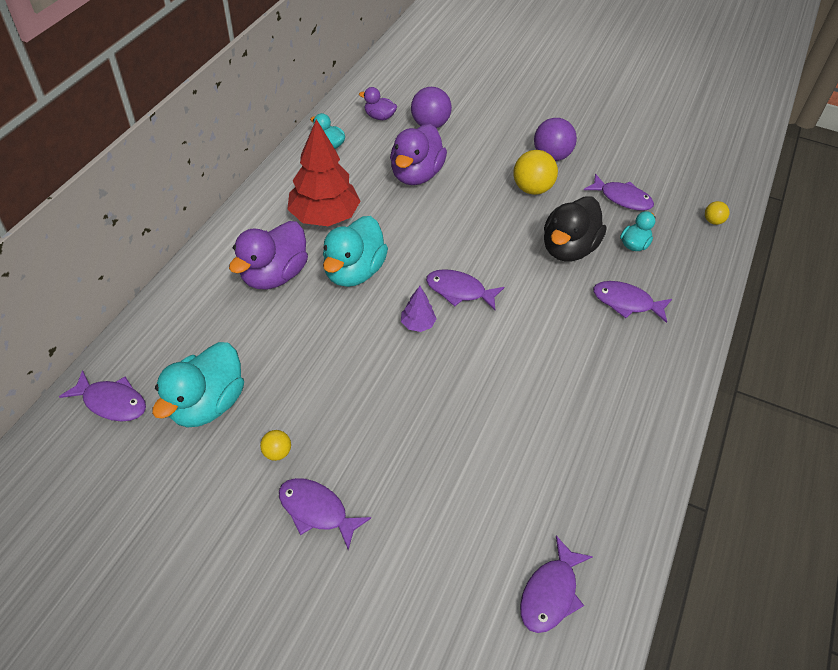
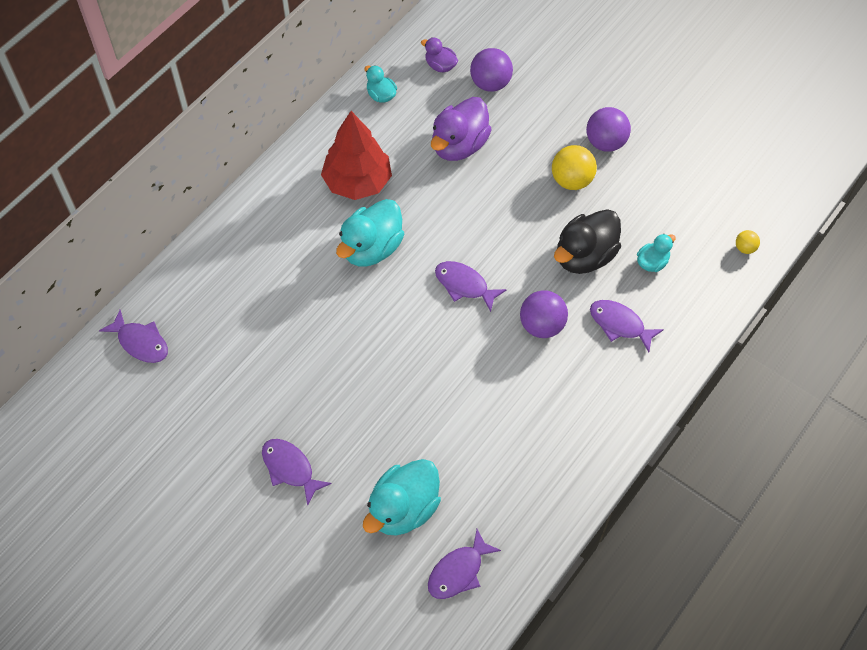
camera: 15 degrees right, 10 degrees up
(207, 404) = (218, 358): turquoise duck -> turquoise duck (403, 509)
(274, 275) = (298, 240): purple duck -> none
(277, 452) = (268, 413): yellow ball -> none
(417, 324) = (416, 313): purple tree -> none
(550, 315) = (542, 325): none -> purple ball
(622, 198) = (661, 206): purple fish -> none

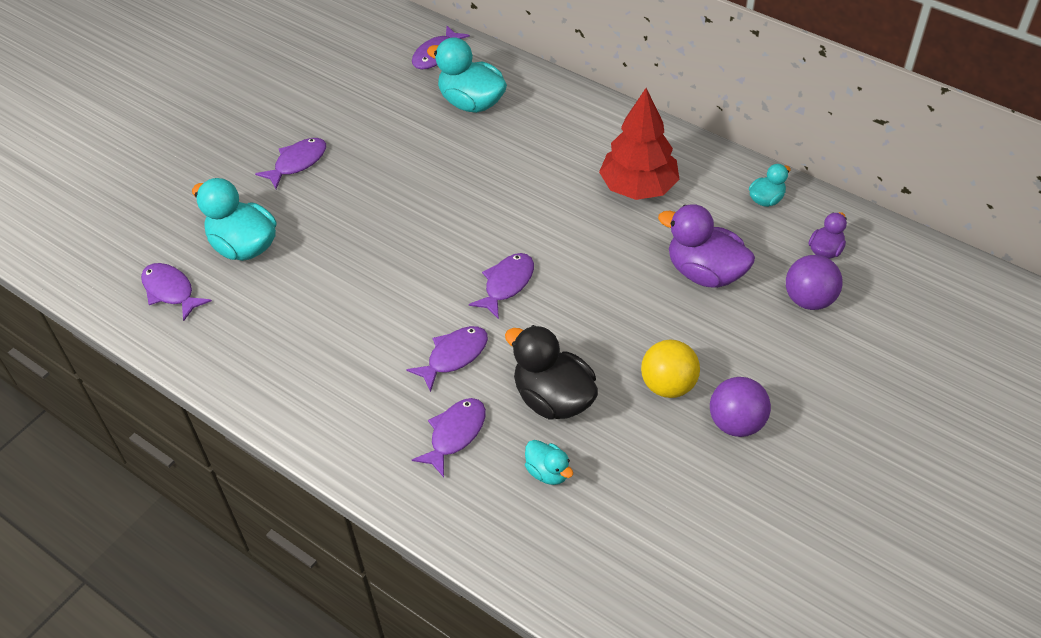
camera: 90 degrees right, 10 degrees down
(371, 248) = (551, 204): turquoise duck -> turquoise duck (471, 103)
(542, 325) = (454, 356): purple ball -> purple fish
(745, 248) = (578, 587): yellow ball -> none

